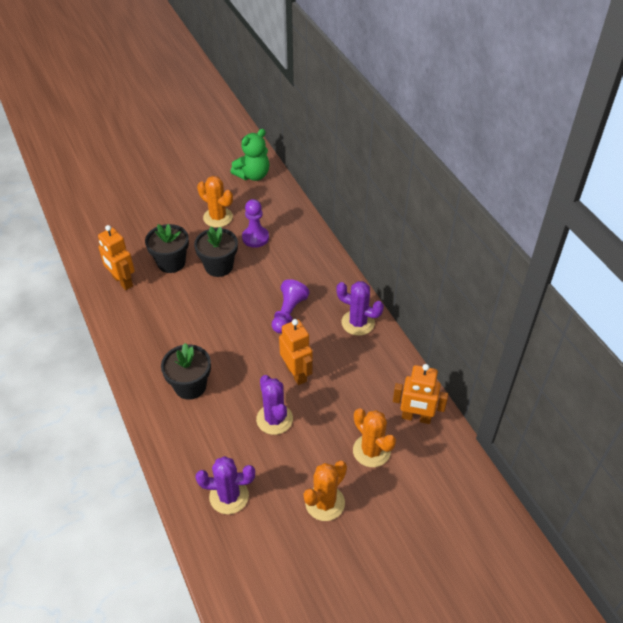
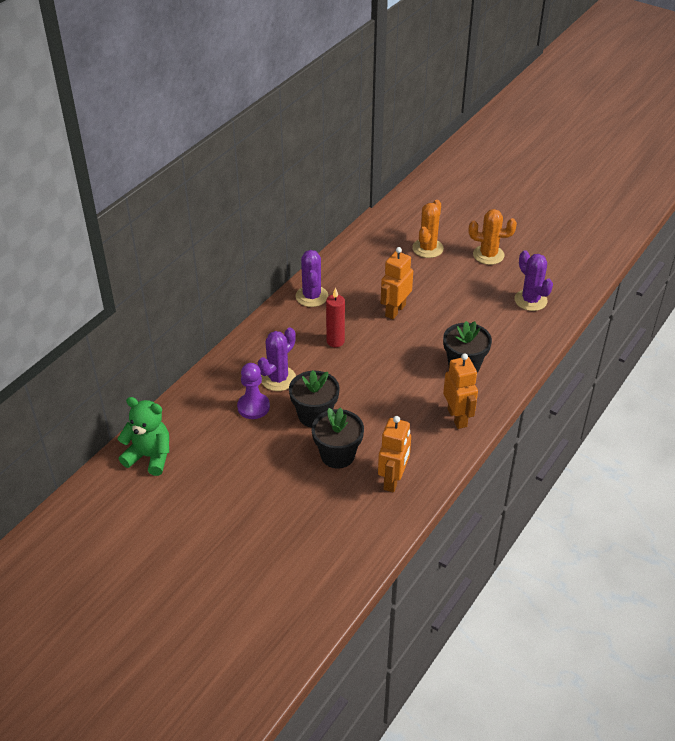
camera: 120 degrees left, 5 degrees down
(218, 217) = (243, 452): orange cactus -> none
(274, 419) = (448, 305): purple cactus -> purple cactus (278, 379)
(288, 313) = (335, 341): purple pawn -> red candle
(416, 417) = (379, 237): orange robot -> orange robot (457, 418)

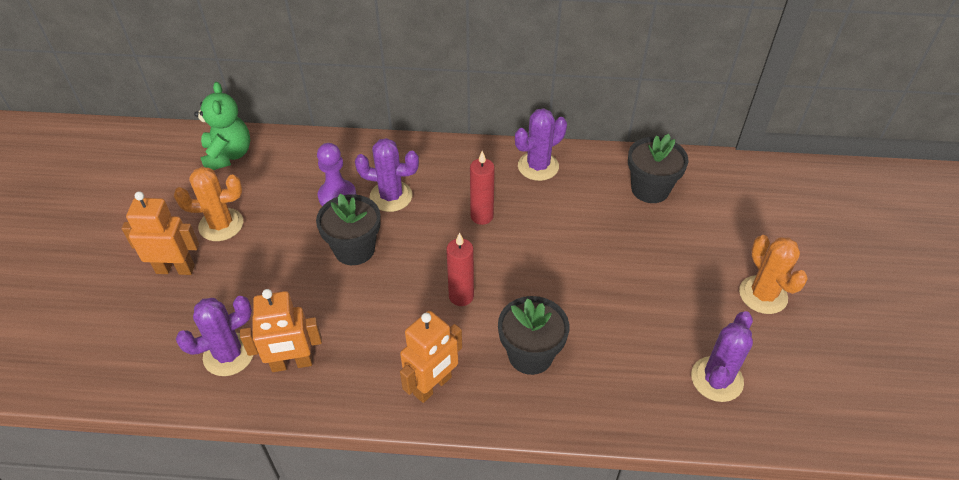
camera: 60 degrees right, 5 degrees up
(337, 455) = (305, 295): black flower pot -> black flower pot (650, 189)
(362, 511) = (229, 354): none -> purple cactus
(395, 310) = (575, 246): orange robot -> orange robot (175, 269)
(397, 378) = (461, 296): none -> red candle
(427, 248) = (714, 229): orange cactus -> orange cactus (221, 225)

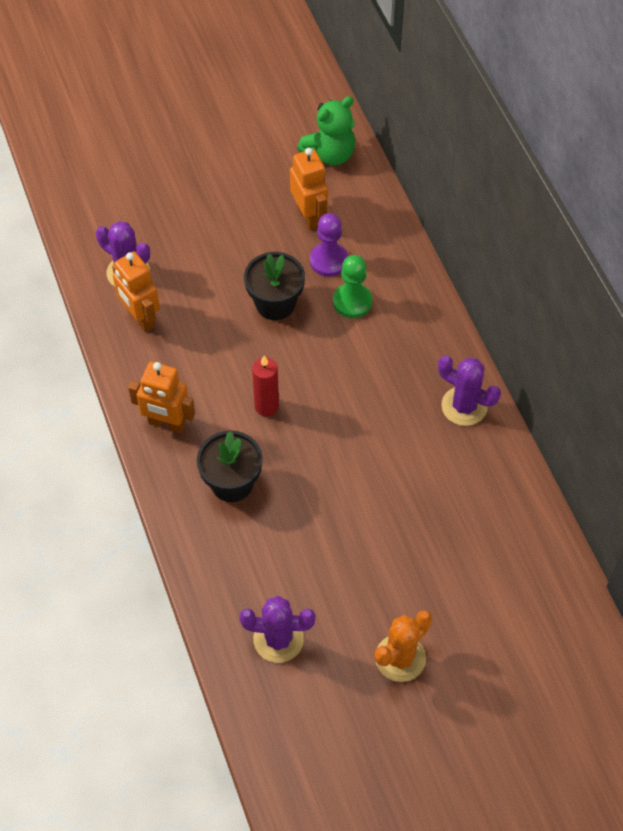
camera: 65 degrees right, 10 degrees up
(175, 269) = (188, 191): orange robot -> orange robot (309, 216)
(221, 225) = (249, 195): orange cactus -> none
(391, 196) = (352, 301): purple cactus -> green pawn
(482, 216) = (369, 384): red candle -> none
(650, 189) = (490, 518): black flower pot -> none

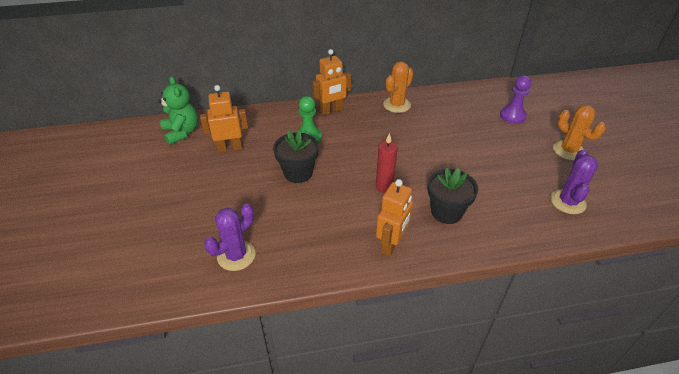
camera: 80 degrees left, 15 degrees down
(140, 318) = (286, 251): orange robot -> orange robot (331, 110)
(329, 261) = (271, 143): purple pawn -> purple pawn (512, 116)
(464, 406) = (397, 105): purple cactus -> orange cactus

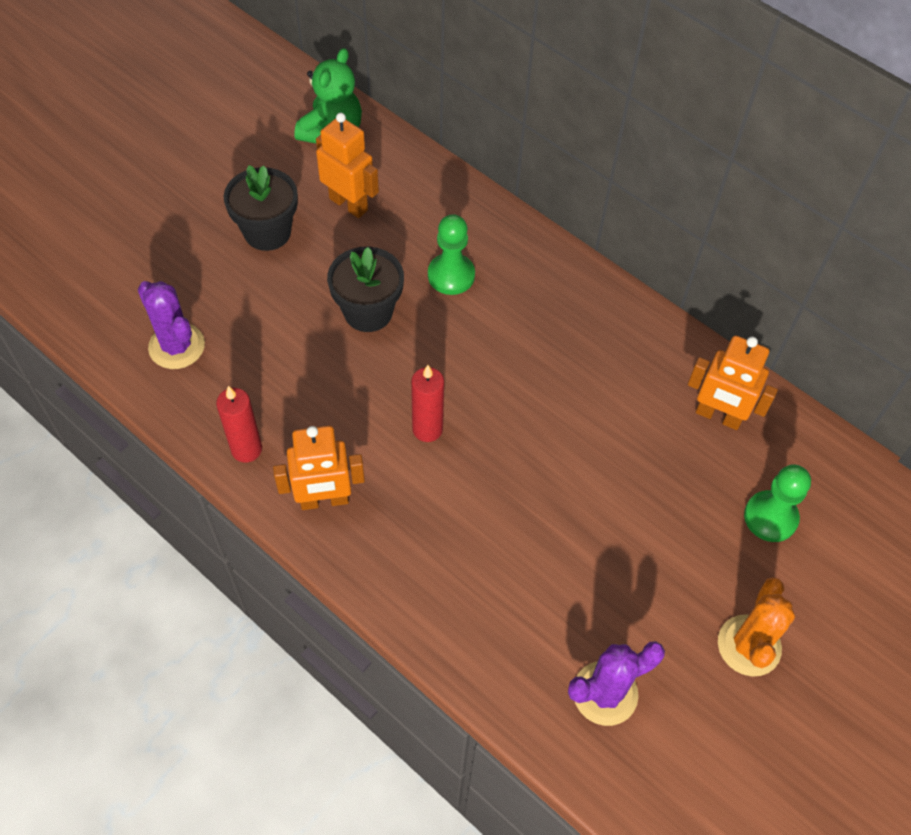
camera: 50 degrees right, 15 degrees up
(236, 255) = (177, 346): purple cactus -> purple cactus turned 45 degrees clockwise
(331, 110) = (539, 262): orange robot -> orange robot (718, 416)
(332, 260) = (246, 449): none -> red candle
(397, 105) = (637, 336): orange cactus -> none
(446, 212) = (441, 535): black flower pot -> black flower pot (267, 232)
(512, 116) = (770, 517): purple pawn -> green pawn

